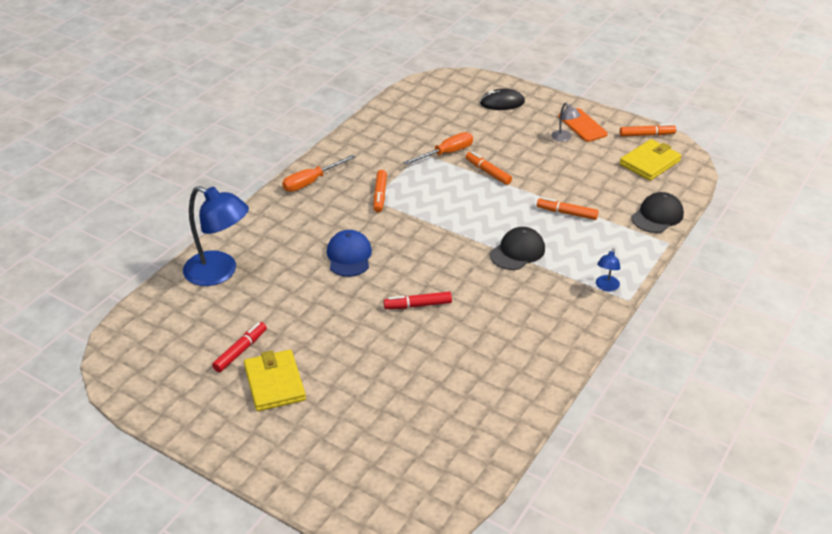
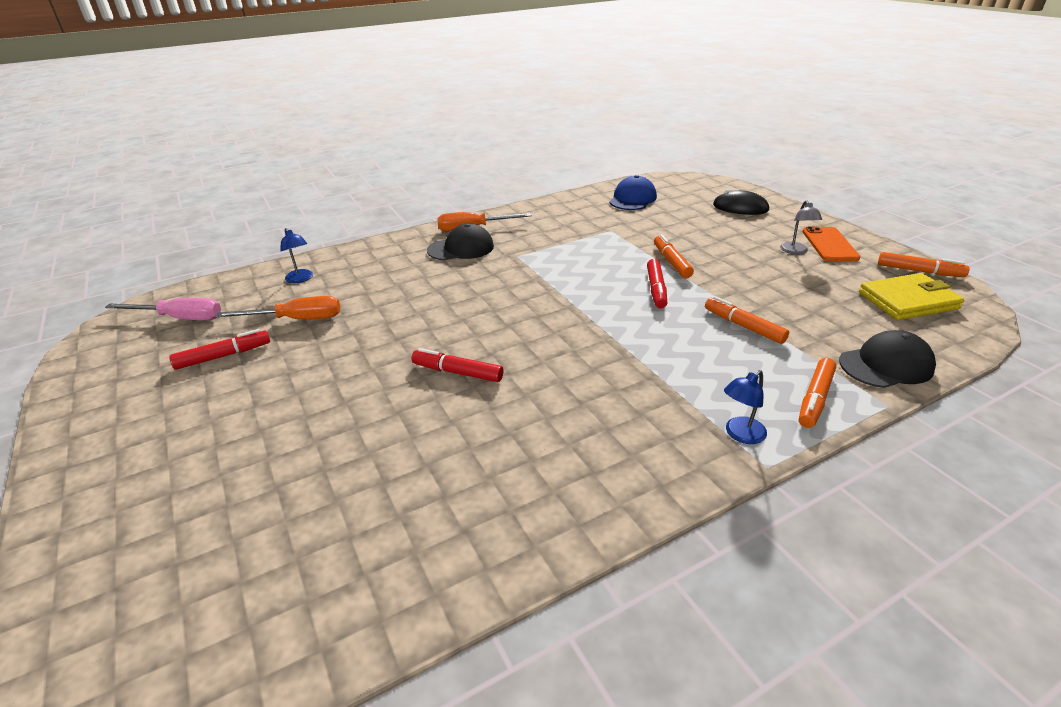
camera: 30 degrees right, 5 degrees down
(163, 336) = (180, 318): none -> pink screwdriver
(220, 272) = (301, 279): blue lamp -> blue lamp, size x0.45
(274, 383) = (209, 402): yellow wallet -> none
(349, 256) = (437, 299): blue cap -> blue cap (632, 199)
(380, 195) = (529, 255): orange marker -> orange marker (815, 399)
(446, 153) = (637, 236): orange screwdriver -> orange screwdriver (297, 319)
(494, 200) = (656, 289): none -> red marker
(517, 251) = (640, 350): black cap -> black cap (461, 248)

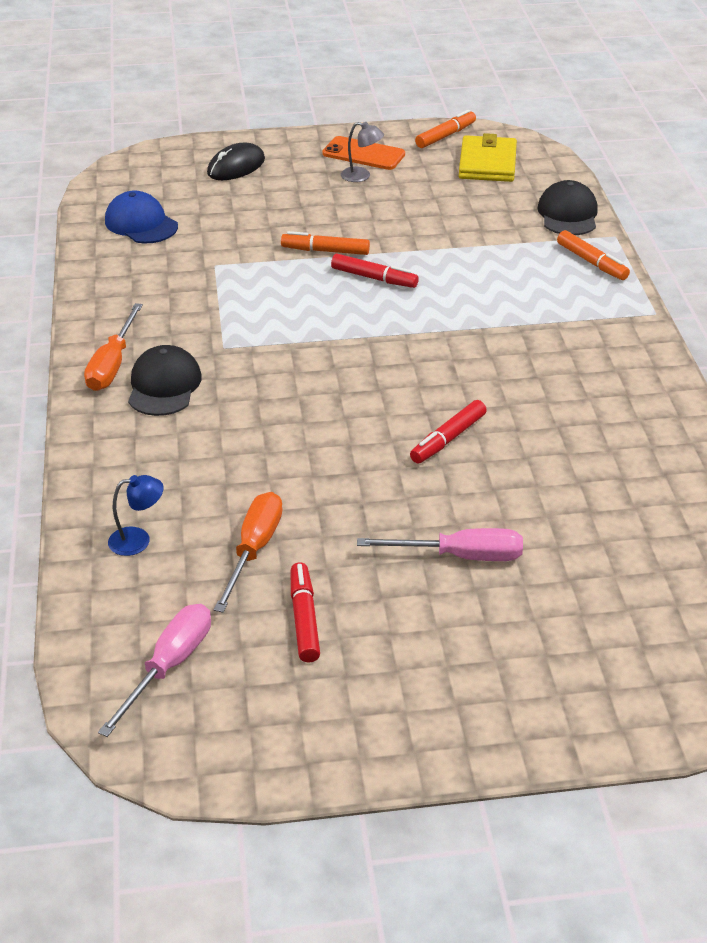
camera: 70 degrees left, 5 degrees up
(301, 413) = (460, 556): none -> pink screwdriver
(740, 435) = (616, 311): blue lamp -> none
(743, 326) = (473, 255): orange marker -> none

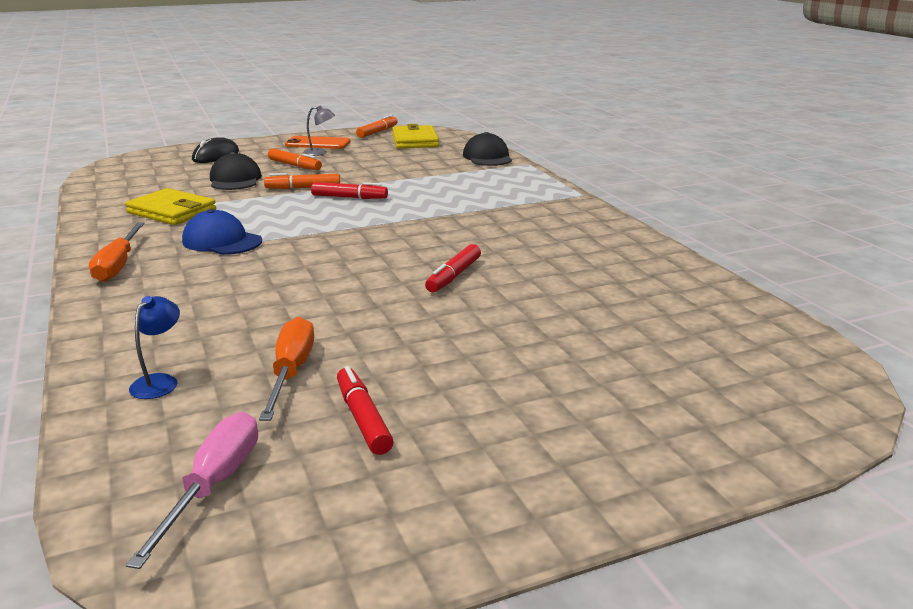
camera: 15 degrees left, 15 degrees down
(138, 540) = (160, 381): blue lamp -> blue lamp turned 45 degrees counterclockwise
(141, 224) = (137, 188): blue cap -> blue cap (222, 241)
(164, 386) = (172, 273): black cap -> black cap (235, 179)
(174, 276) = (172, 211): none -> yellow wallet
(460, 556) = (504, 348): pink screwdriver -> none
(591, 262) = (519, 176): orange marker -> orange marker (294, 166)

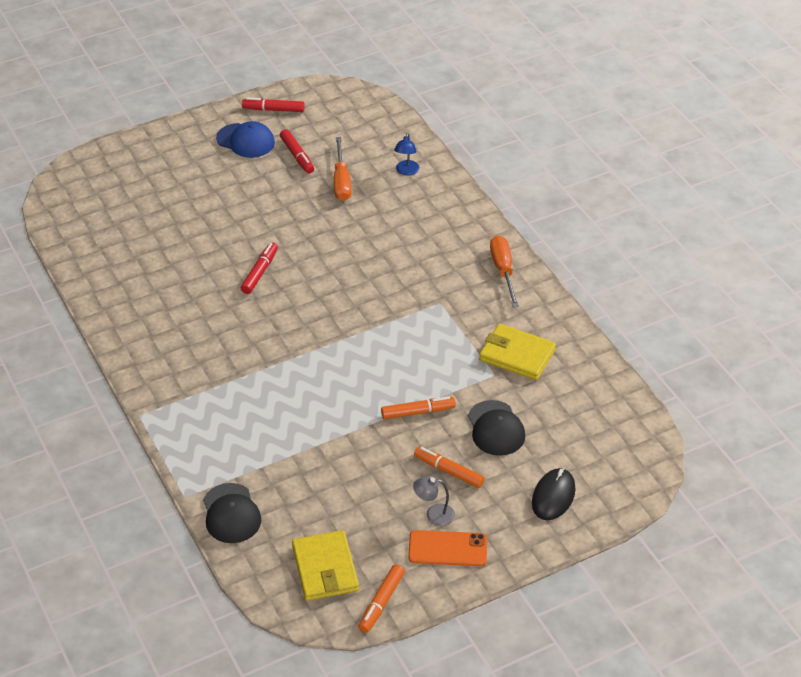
camera: 175 degrees right, 20 degrees up
(214, 485) = (351, 122): pink screwdriver -> none
(222, 241) = (446, 308): blue cap -> blue cap (245, 141)
(349, 197) = (366, 393): red marker -> red marker (273, 109)

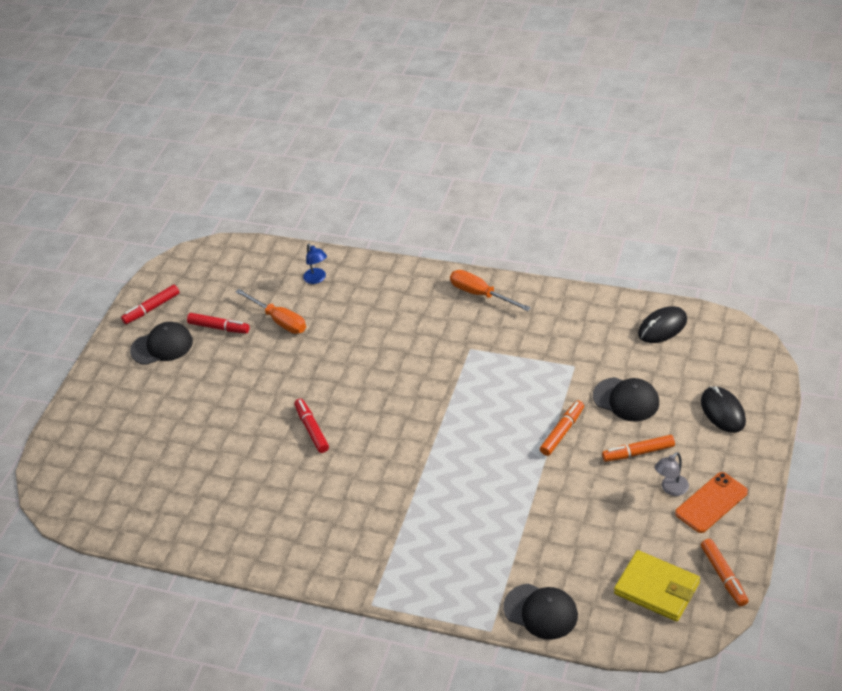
camera: 40 degrees left, 0 degrees up
(245, 141) = (162, 346): blue cap -> black cap
(517, 355) = (569, 341): yellow wallet -> none
(601, 400) = (662, 327): none -> black mouse

